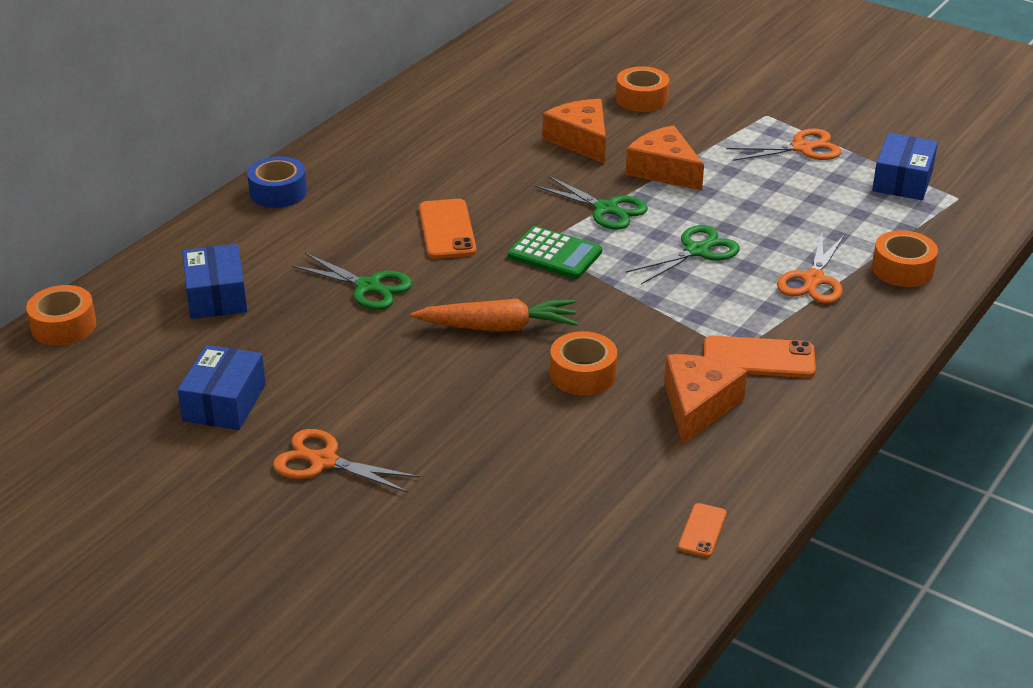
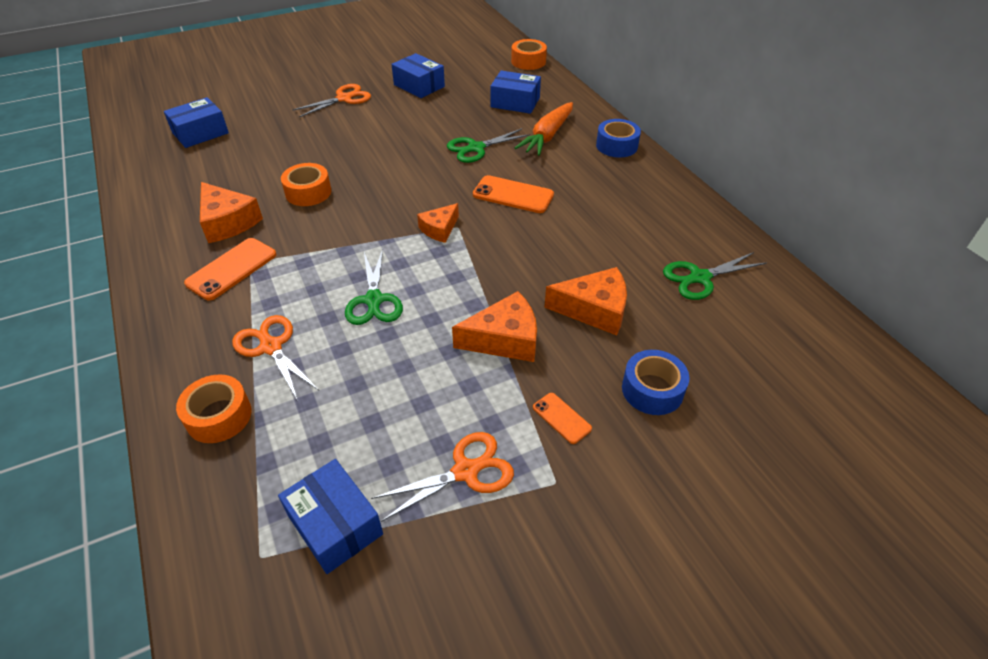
camera: 120 degrees right, 10 degrees up
(498, 327) = (386, 179): orange carrot -> orange carrot (547, 136)
(548, 561) = (200, 133): none -> blue box
(554, 254) = (439, 229): green calculator -> orange cheese
(606, 209) = (474, 278): green scissors -> green scissors (700, 278)
(642, 99) = (652, 390): orange tape -> blue tape
(702, 530) = (148, 182): orange phone -> orange phone (561, 418)
(802, 148) = (465, 471): orange scissors -> orange scissors turned 135 degrees counterclockwise

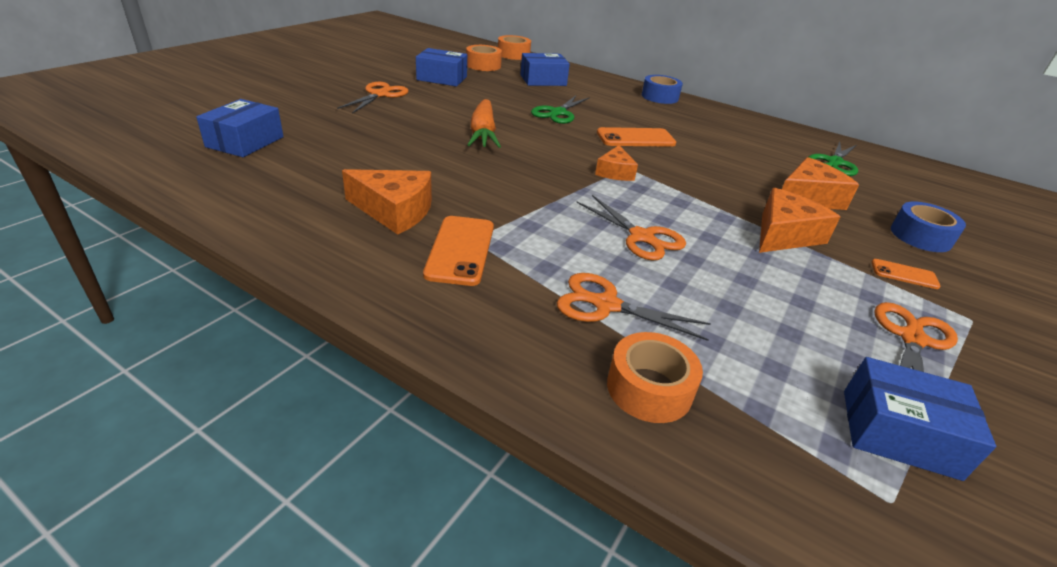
camera: 35 degrees left, 10 degrees down
(308, 192) = (450, 169): orange tape -> orange tape (483, 65)
(374, 300) = (641, 237): green scissors -> orange scissors
(547, 136) = (602, 98): orange carrot -> orange carrot (483, 133)

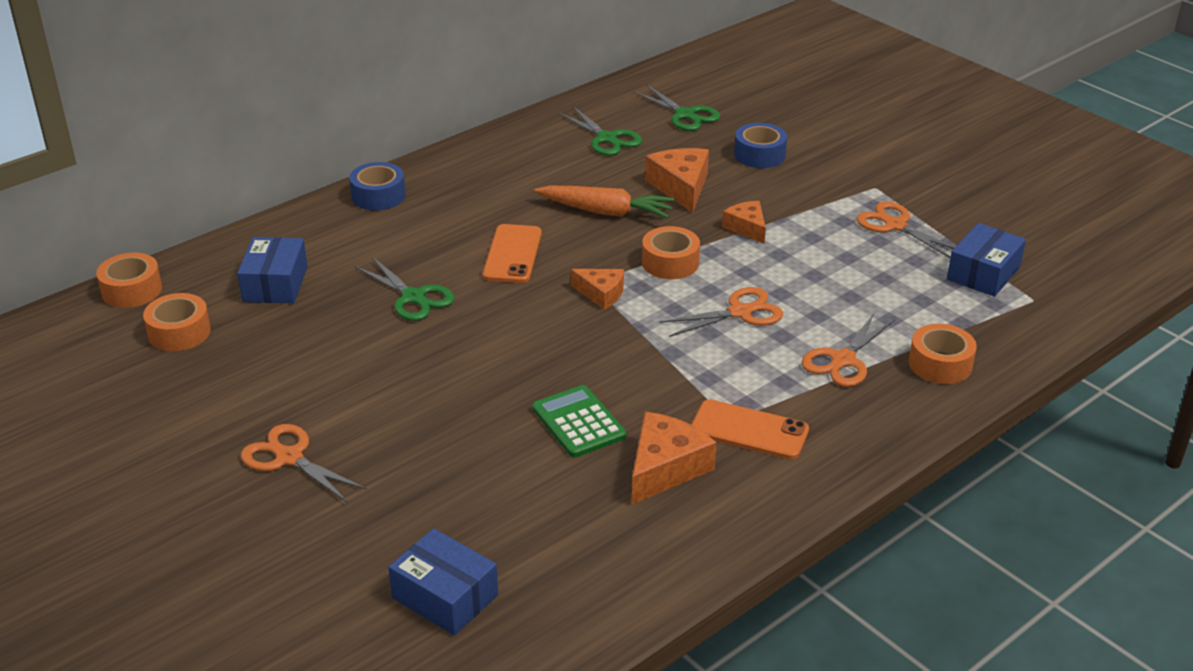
camera: 70 degrees left, 0 degrees up
(442, 78) = (231, 385): blue box -> none
(443, 173) = (578, 422): none -> green calculator
(483, 133) = (467, 374): orange carrot -> orange carrot (605, 212)
(686, 198) = (670, 262): none -> orange tape
(784, 234) = (747, 228): orange cheese -> orange cheese, size x0.63
(904, 274) = (815, 191): orange phone -> none
(926, 194) = (685, 115): none -> green scissors

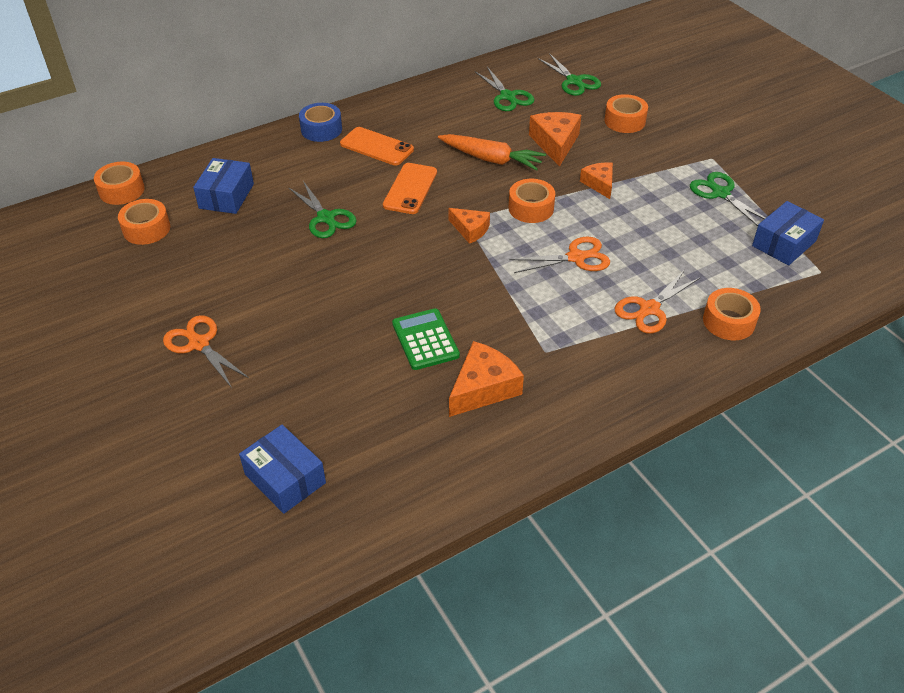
camera: 10 degrees right, 10 degrees up
(749, 430) = (558, 363): orange phone -> orange phone (376, 147)
(759, 155) = (624, 121): blue tape -> orange tape
(895, 225) = (720, 193): orange scissors -> green scissors

